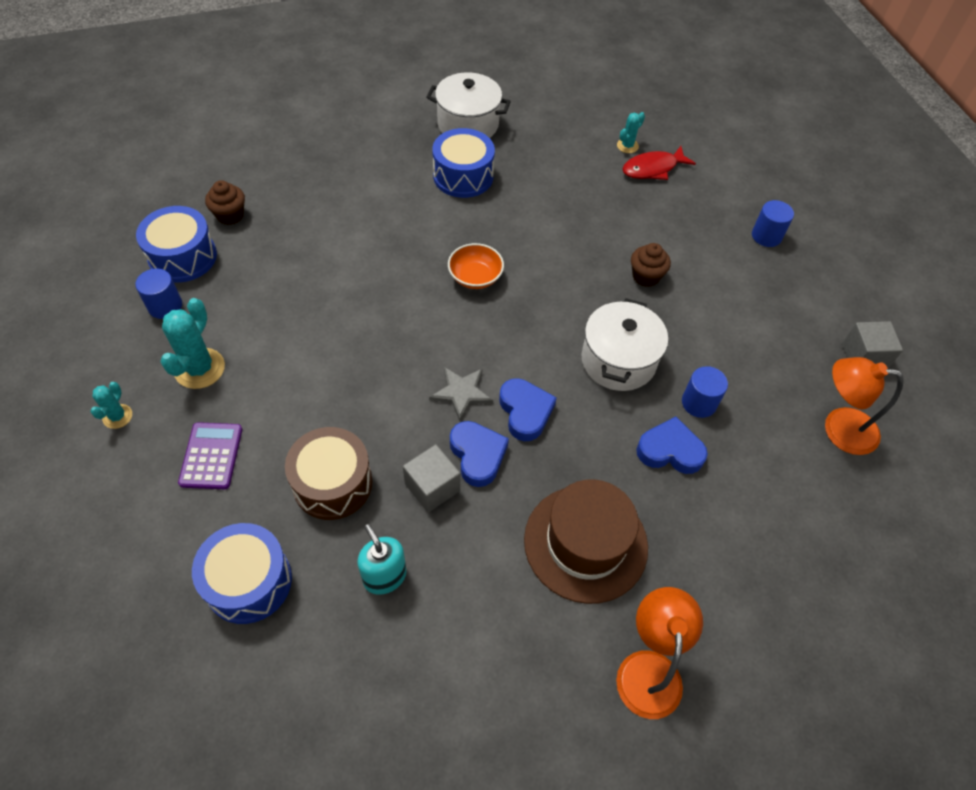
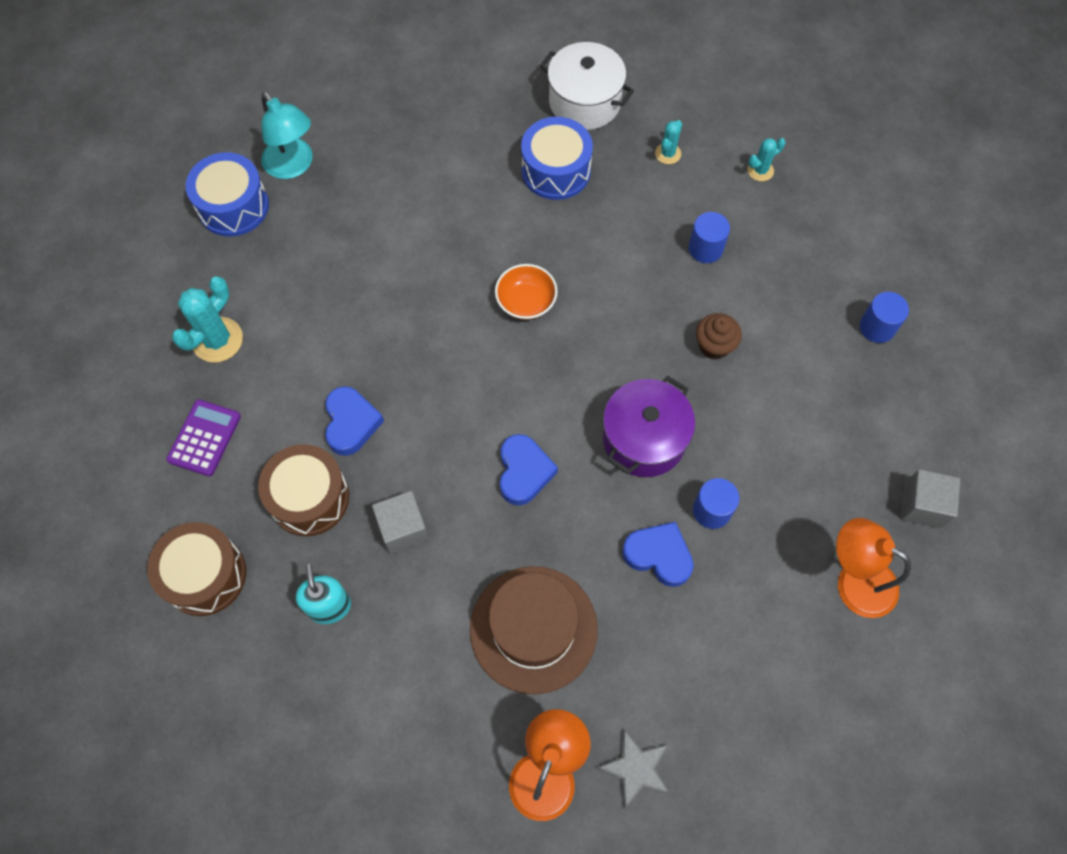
camera: 20 degrees right, 10 degrees up
(117, 416) = (129, 373): turquoise cactus -> turquoise cactus (668, 153)
(165, 306) = (202, 260): blue cylinder -> blue cylinder (705, 248)
(230, 215) = (293, 166): brown cupcake -> turquoise lamp
(248, 581) = (205, 575): blue drum -> brown drum
(461, 393) = (466, 434): grey star -> grey star (636, 768)
(477, 455) = (459, 506): blue heart -> blue heart (351, 423)
(618, 360) = (644, 439): white pot -> purple pot
(653, 169) = (778, 208): red fish -> none

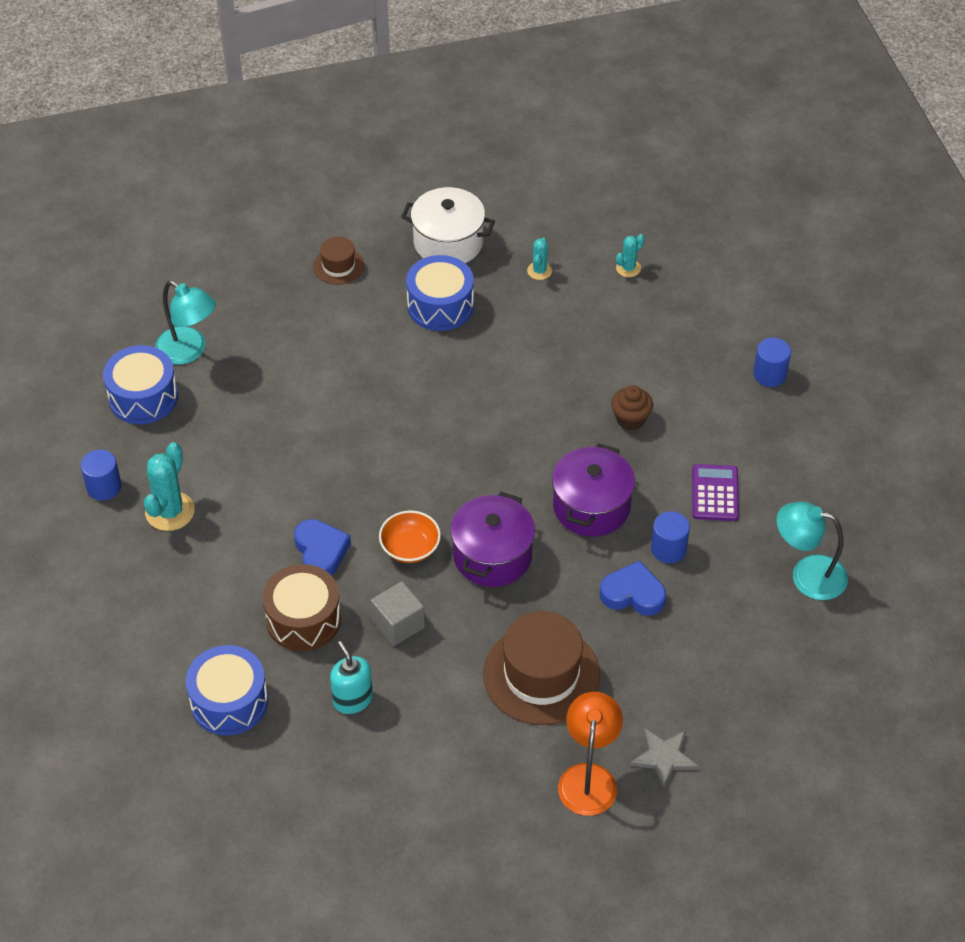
camera: 15 degrees left, 15 degrees down
(204, 438) = (187, 593): purple calculator -> purple calculator (715, 493)
(205, 575) = (229, 701): brown drum -> blue drum
(468, 104) = (338, 266): none -> brown hat
(524, 472) = (492, 556): blue heart -> purple pot
(526, 301) = (448, 419): orange bowl -> orange bowl (410, 547)
(705, 248) = (598, 342): blue cylinder -> blue cylinder (104, 487)
(854, 581) = (807, 575): orange lamp -> turquoise lamp
(922, 505) = (848, 505): grey cube -> none

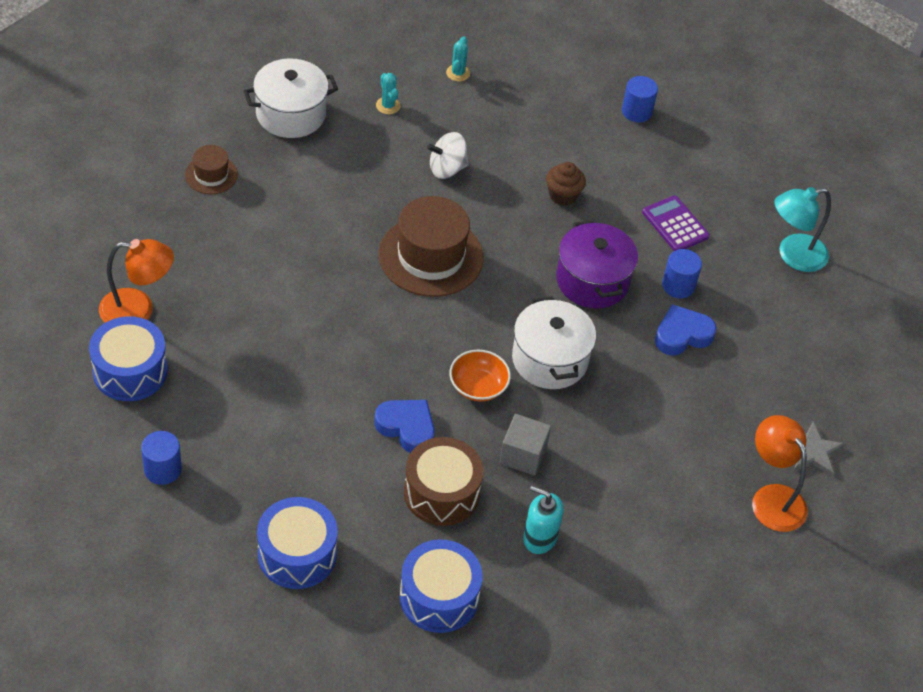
camera: 40 degrees left, 0 degrees up
(170, 511) = (243, 460): turquoise cactus -> none
(189, 351) = (138, 310): turquoise lamp -> orange lamp
(440, 305) = (329, 171): blue drum -> blue drum (297, 554)
(492, 556) = (550, 359): purple pot -> white pot
(541, 675) = (669, 436): brown hat -> brown hat (431, 256)
(544, 349) = (447, 169): none -> white spinning top

